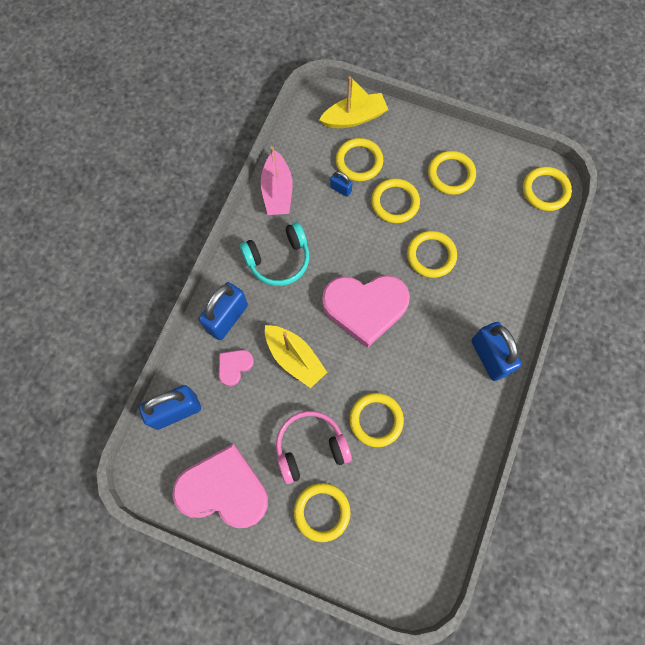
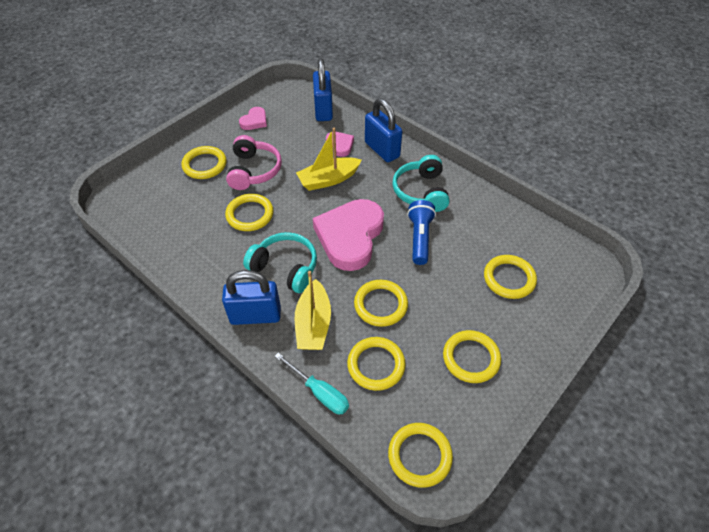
camera: 110 degrees right, 20 degrees down
(224, 489) = (254, 121): pink heart -> pink heart, size x0.46
(277, 191) = (491, 208): pink boat -> none
(341, 189) = (480, 254): blue padlock -> none
(341, 244) = (419, 238): none -> blue flashlight
(354, 118) = (565, 291): yellow boat -> yellow boat (313, 324)
(395, 202) = (451, 294): yellow ring -> yellow ring (376, 365)
(427, 353) = (285, 268): none -> turquoise headphones
(533, 275) = (319, 392): none -> turquoise screwdriver

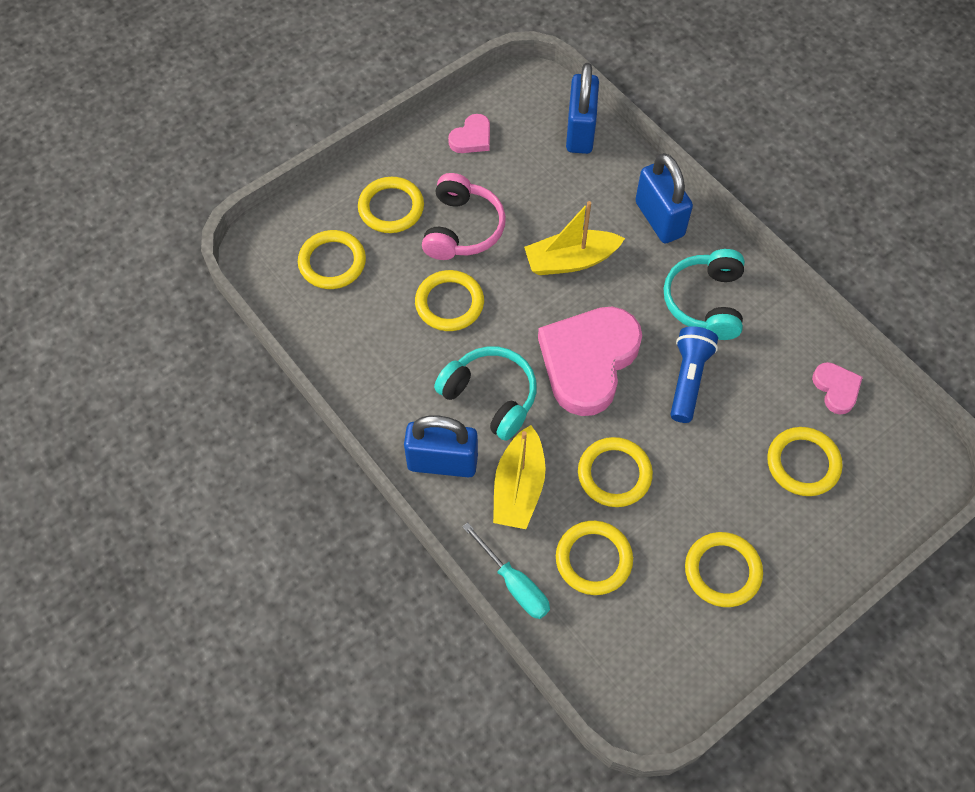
camera: 10 degrees right, 10 degrees up
(340, 145) = (597, 201): pink heart -> pink heart (836, 389)
(419, 456) = (629, 687): yellow ring -> yellow ring (332, 262)

